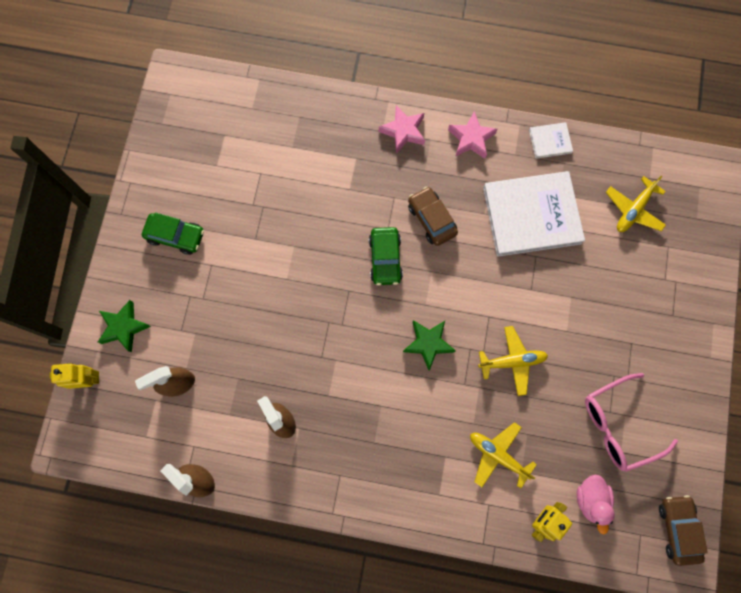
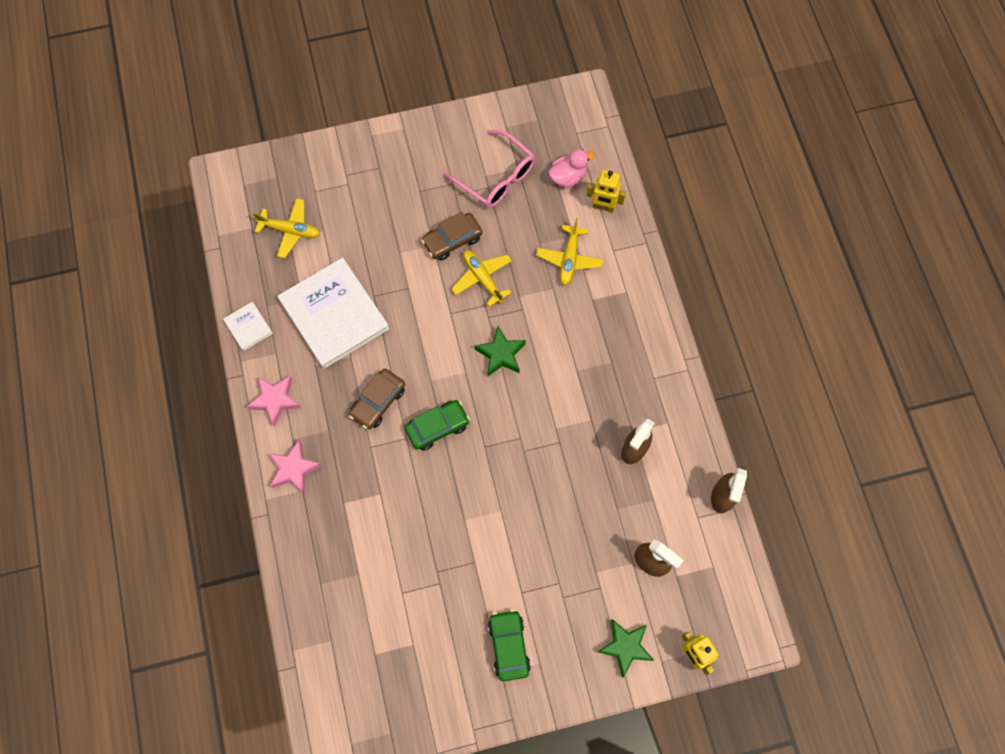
camera: 115 degrees left, 5 degrees down
(678, 529) = (557, 109): brown car -> brown car (452, 240)

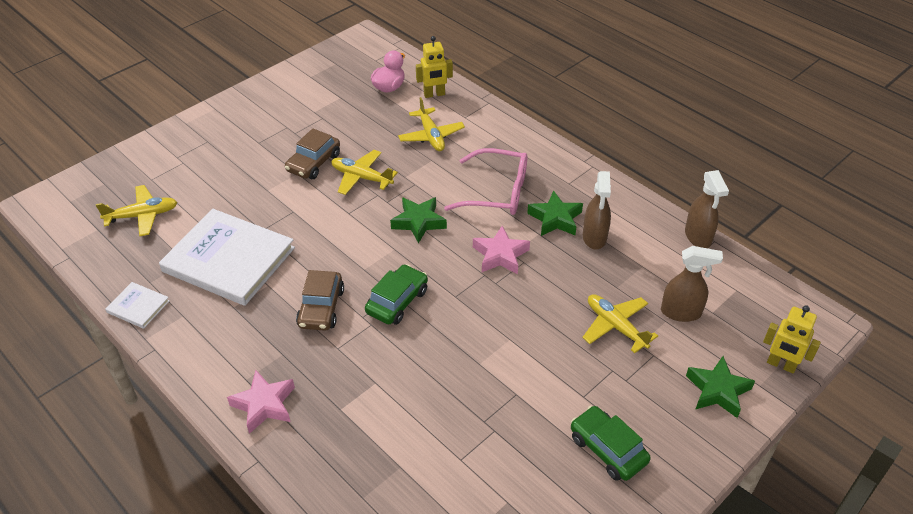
camera: 30 degrees left, 25 degrees down
(275, 400) = (206, 354): pink star -> pink star (500, 255)
(496, 177) = (325, 109): pink glasses -> pink glasses (497, 192)
(589, 545) = (615, 326): none -> yellow plane
(615, 411) = (555, 219): none -> green star

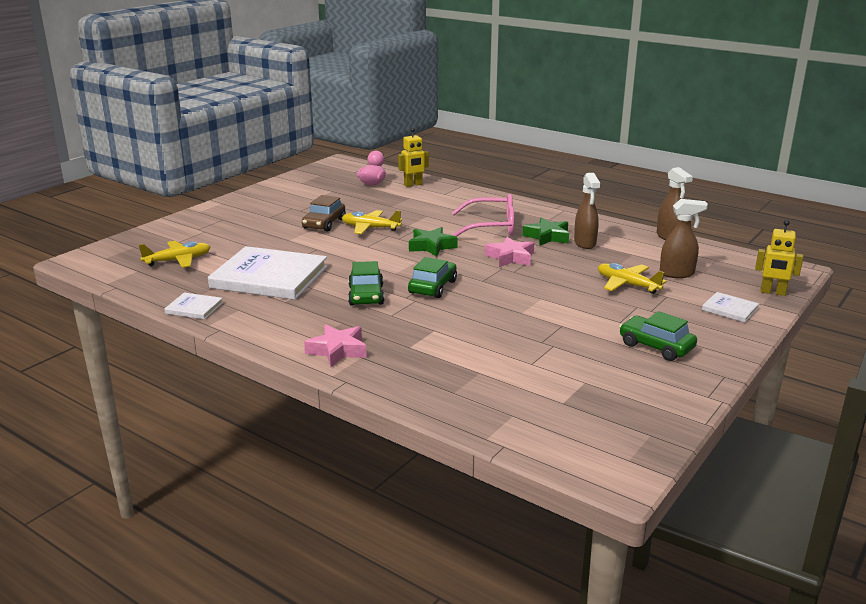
camera: 10 degrees left, 20 degrees down
(321, 308) = (366, 295): brown car -> green car
(431, 136) = (420, 204): yellow plane -> none
(718, 391) = (730, 309): green star -> white book

